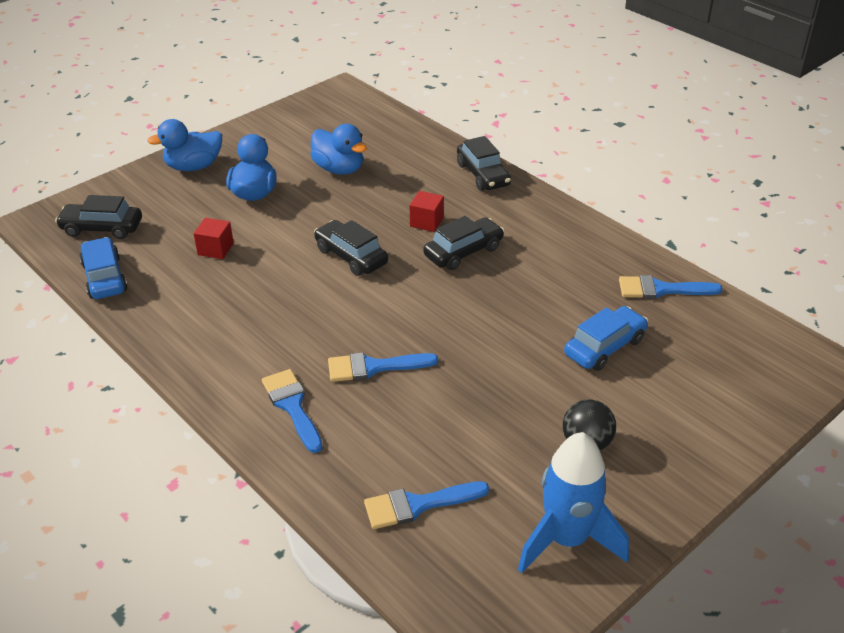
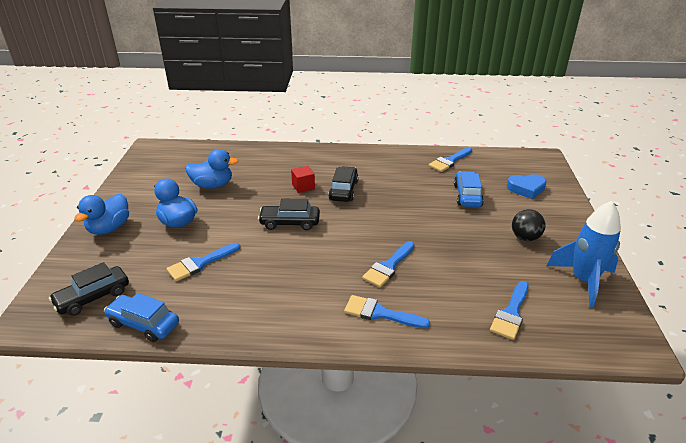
camera: 45 degrees left, 5 degrees down
(215, 249) = (200, 263): red cube -> blue brush
(483, 175) = (296, 153): black car -> none
(705, 388) = (526, 189): none -> blue heart

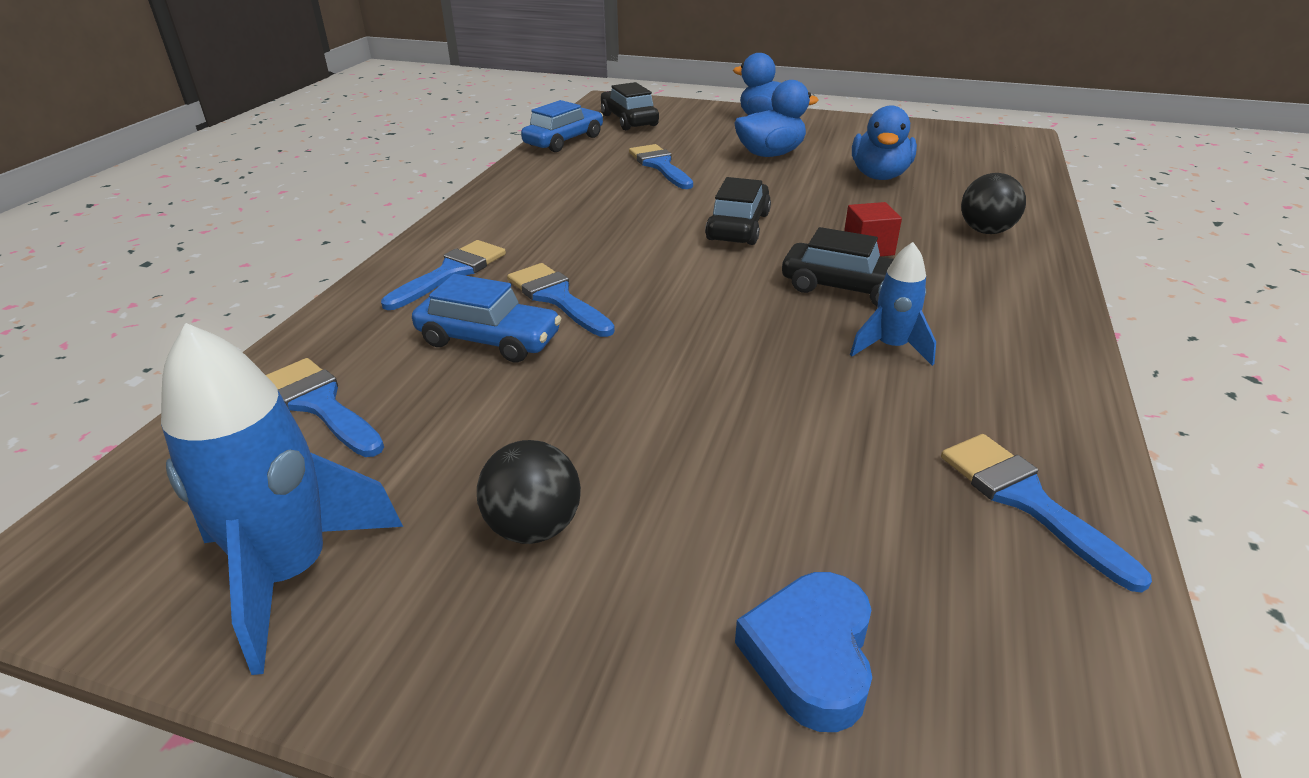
camera: 105 degrees right, 0 degrees up
(277, 160) = (985, 231): none -> black ball
(384, 180) = (891, 347): none -> blue rocket
(467, 195) = (791, 477): blue car -> blue car (489, 340)

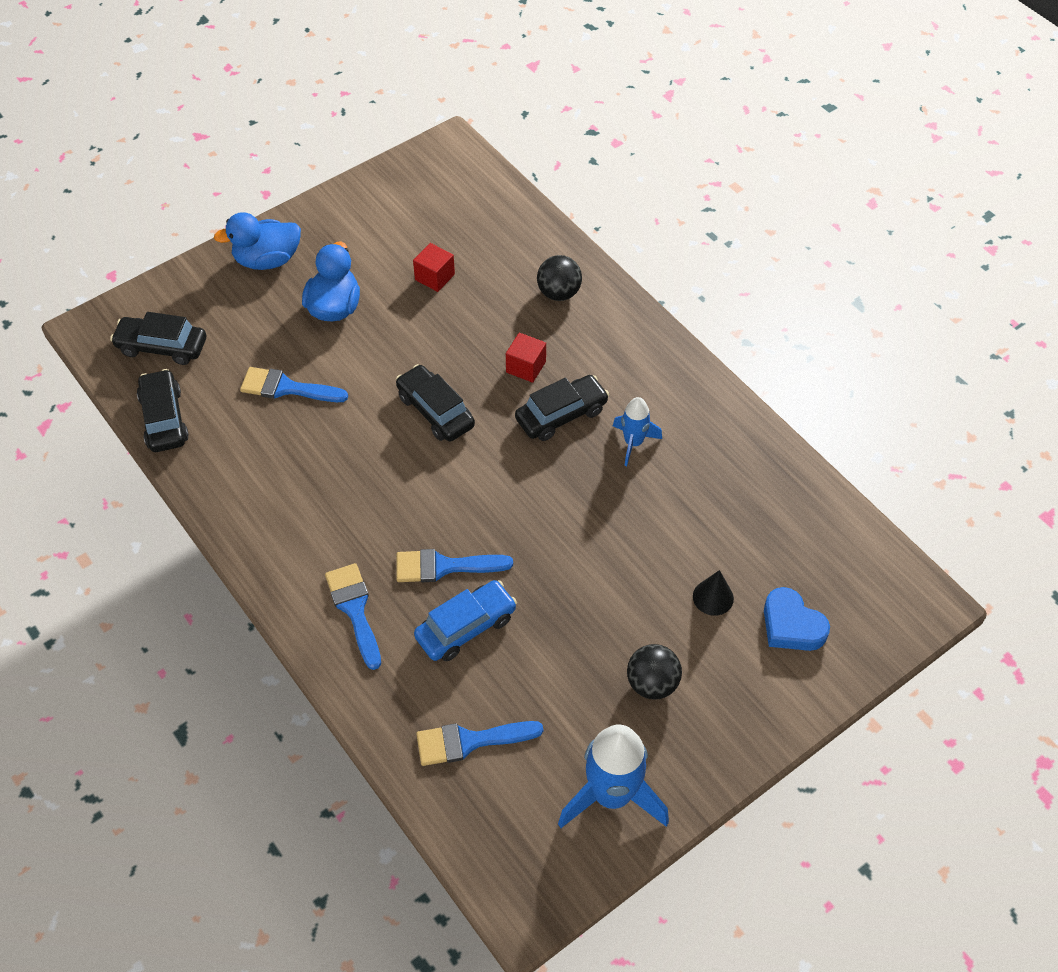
camera: 55 degrees left, 20 degrees up
(564, 141) = (164, 419): blue car -> black car
(753, 524) = (713, 597): none -> black cone
(879, 176) = (434, 277): blue duck -> red cube
(1026, 500) = (772, 487): blue brush -> none

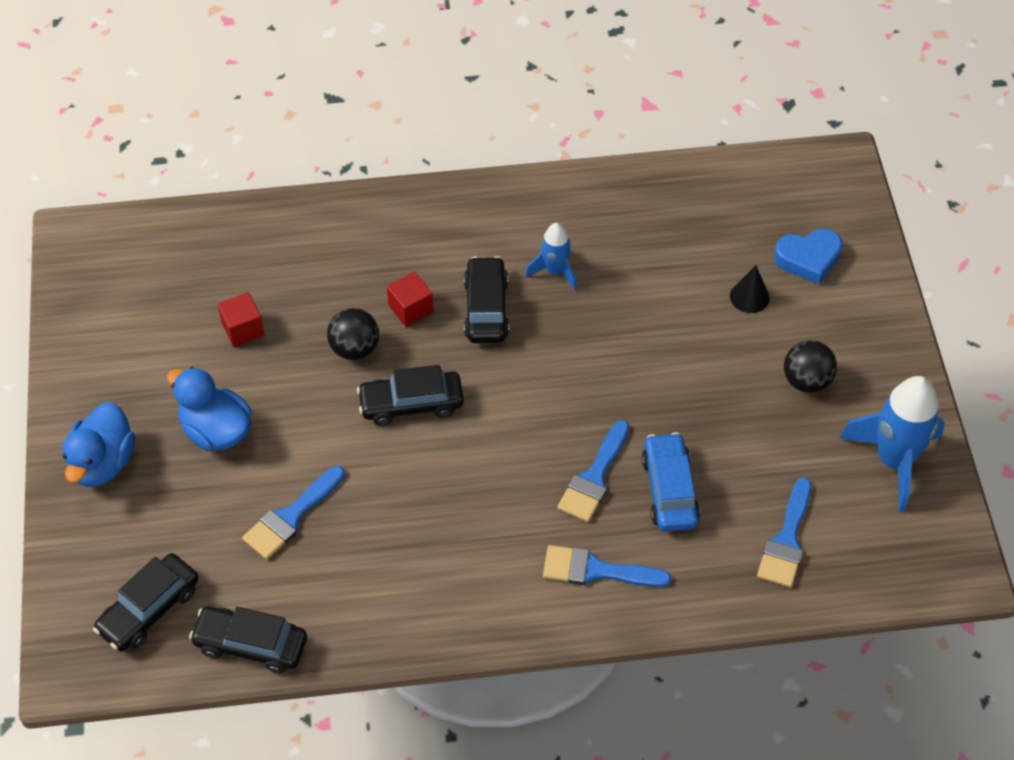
camera: 60 degrees left, 0 degrees up
(559, 293) = (341, 241): black ball -> black ball (354, 348)

